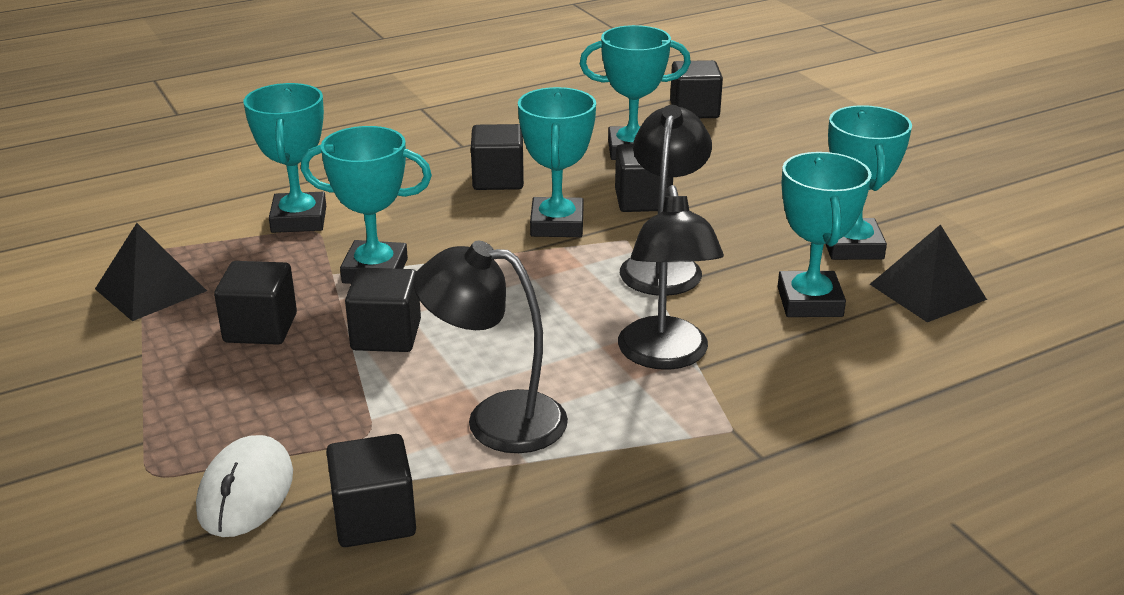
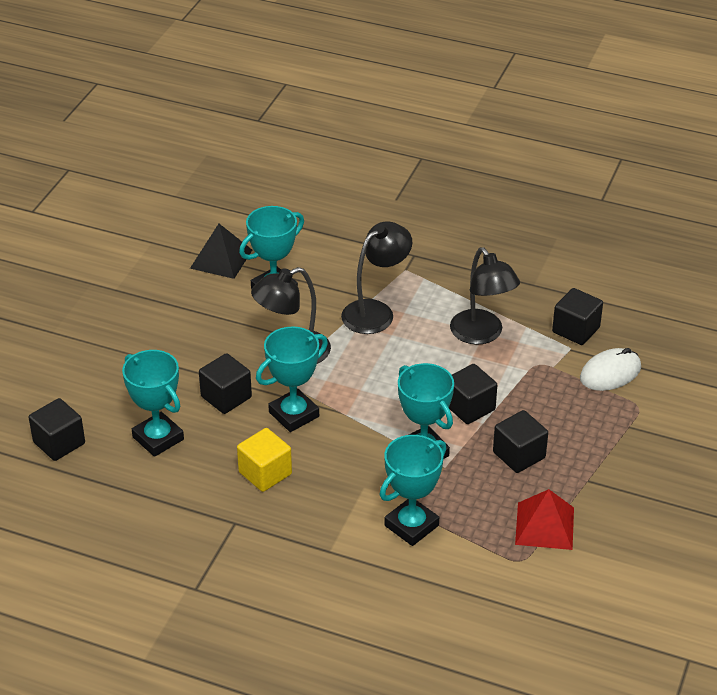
camera: 130 degrees left, 10 degrees up
(151, 289) = (544, 525): black pyramid -> red pyramid
(498, 179) = (265, 473): black cube -> yellow cube
(852, 246) = (198, 298): turquoise trophy -> none

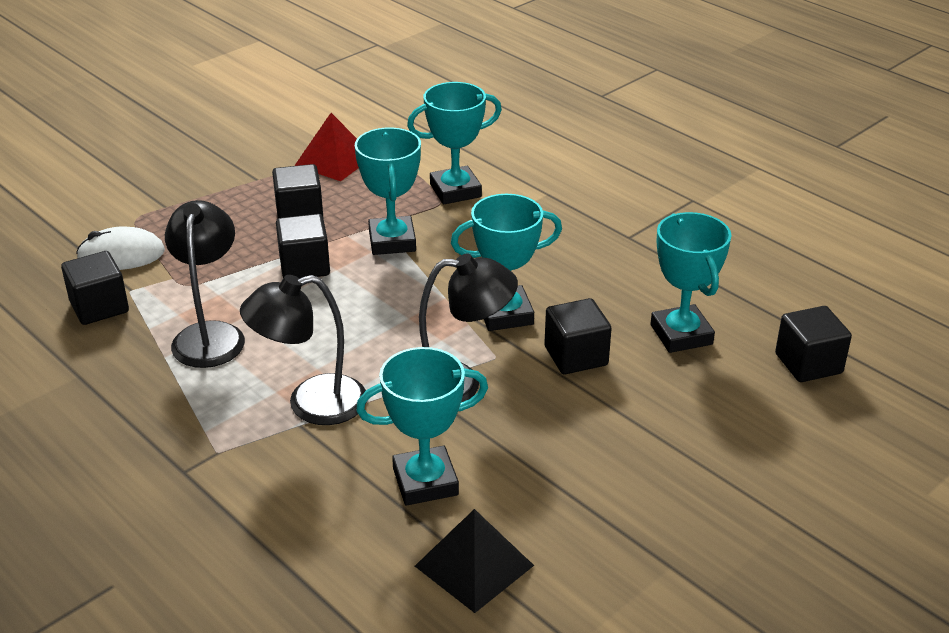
camera: 155 degrees left, 5 degrees down
(265, 473) = (573, 268): yellow cube -> none

